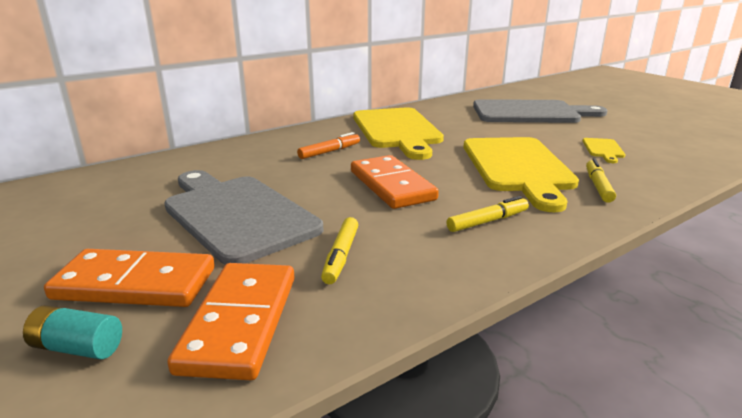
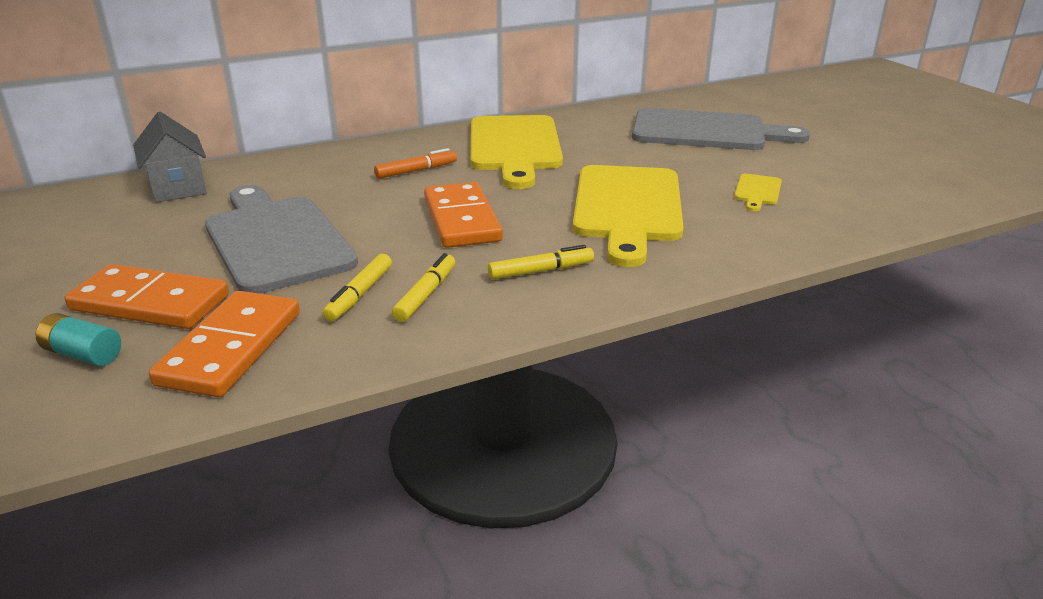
camera: 10 degrees right, 5 degrees up
(124, 177) = (177, 187): none -> grey house
(598, 186) = (706, 239): yellow marker -> yellow marker (426, 294)

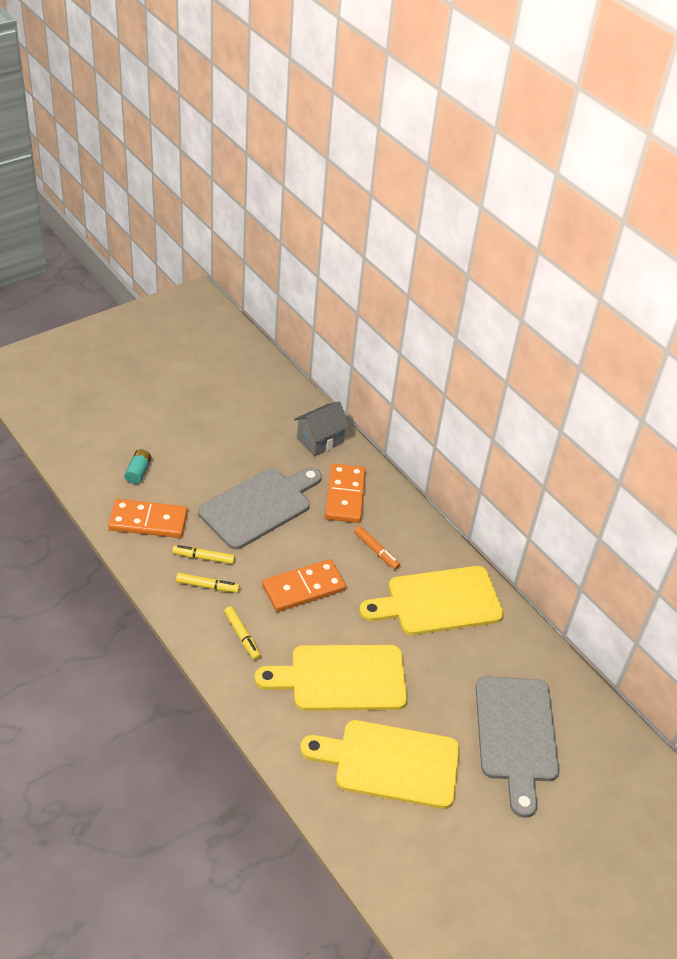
camera: 75 degrees right, 15 degrees up
(150, 302) = (185, 478): orange domino -> orange domino (345, 495)
(757, 191) = (390, 763): yellow cutting board -> yellow cutting board, size x2.41

